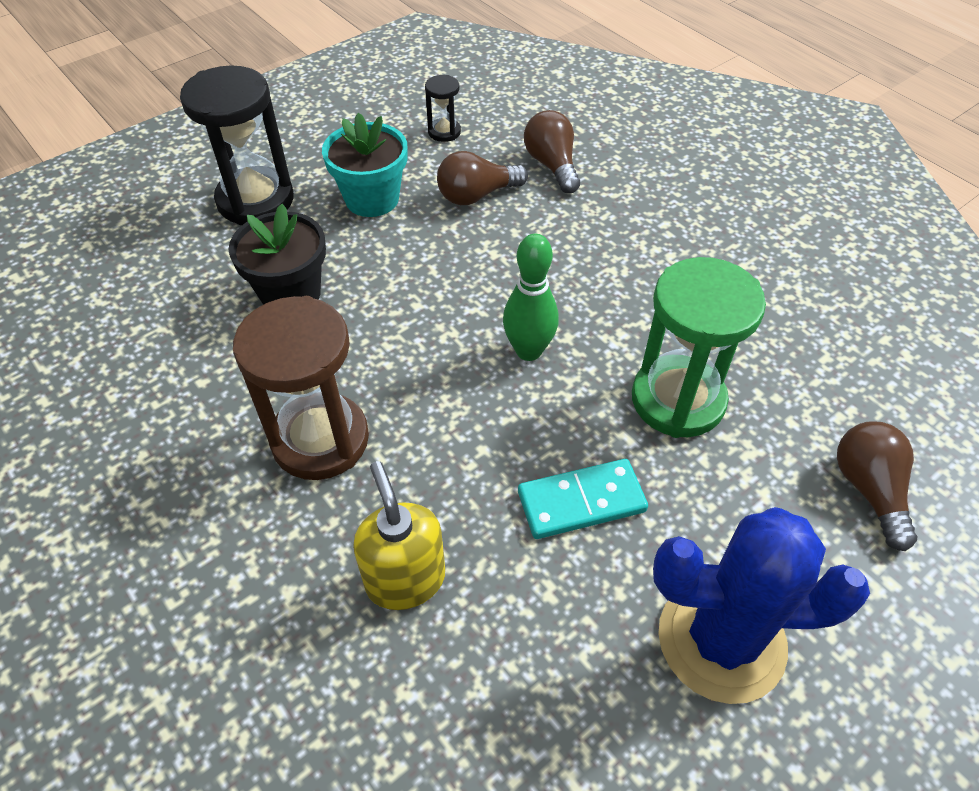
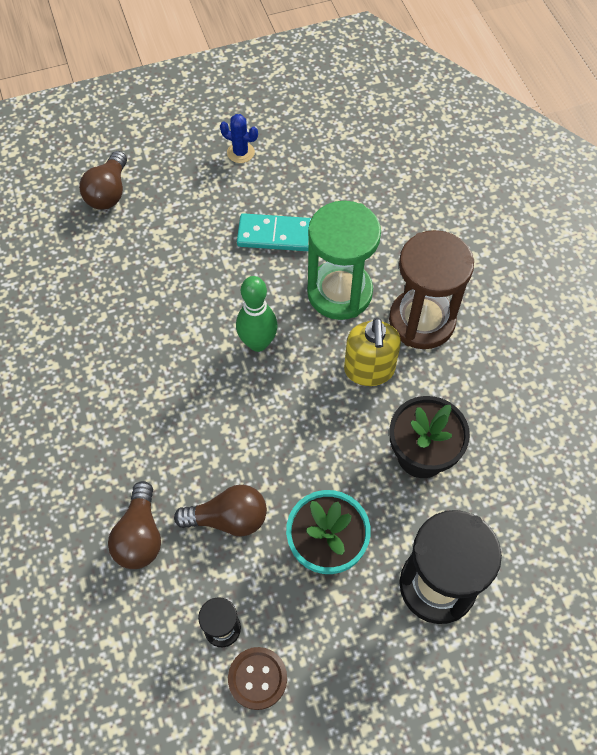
camera: 160 degrees left, 10 degrees up
(401, 115) = (257, 678): none -> brown button
(405, 579) = (390, 225): yellow soap dispenser -> yellow soap dispenser (369, 370)
(678, 400) = (179, 276): green hourglass -> green hourglass (339, 292)
(721, 640) = (240, 152): blue cactus -> blue cactus, size x0.42

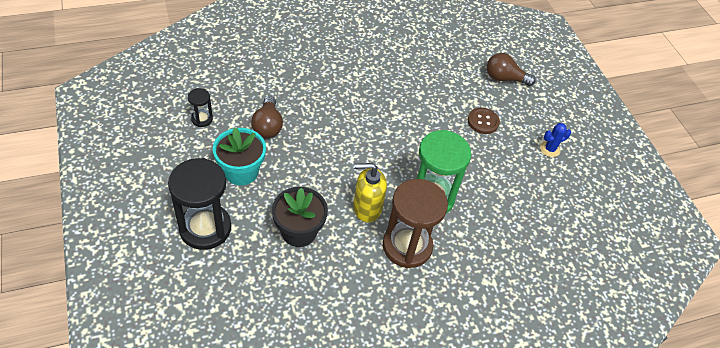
camera: 85 degrees right, 10 degrees down
(140, 536) = (263, 86): brown light bulb -> none
(240, 152) = (549, 149): blue cactus -> blue cactus turned 45 degrees clockwise
(257, 678) = (170, 133): brown button -> brown button (483, 121)
(258, 343) = (389, 148): green bowling pin -> none
(275, 235) = (478, 164): turquoise domino -> none

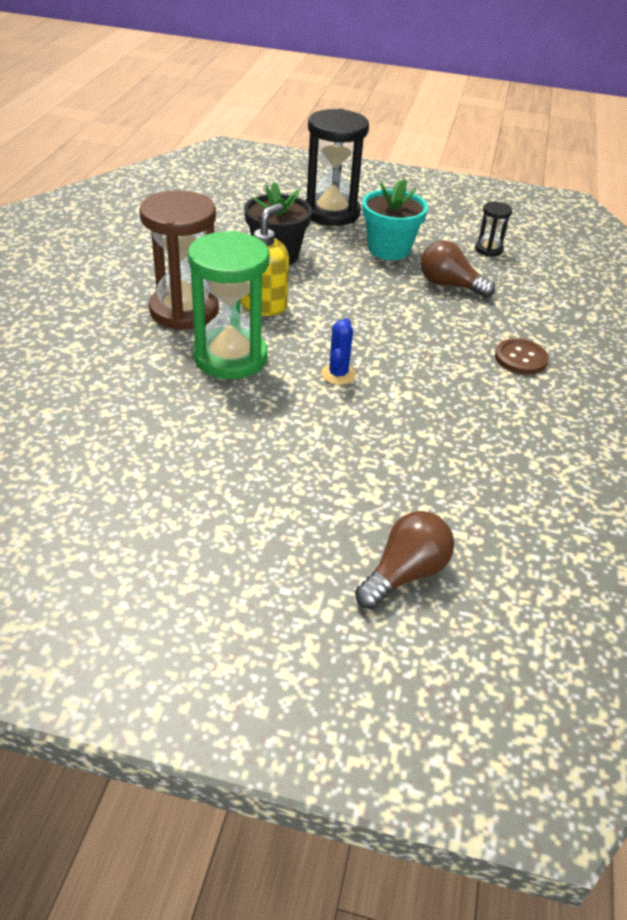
camera: 125 degrees right, 10 degrees down
(483, 121) = (319, 480): brown button -> brown button (520, 358)
(549, 149) = (193, 533): blue cactus -> blue cactus (338, 374)

